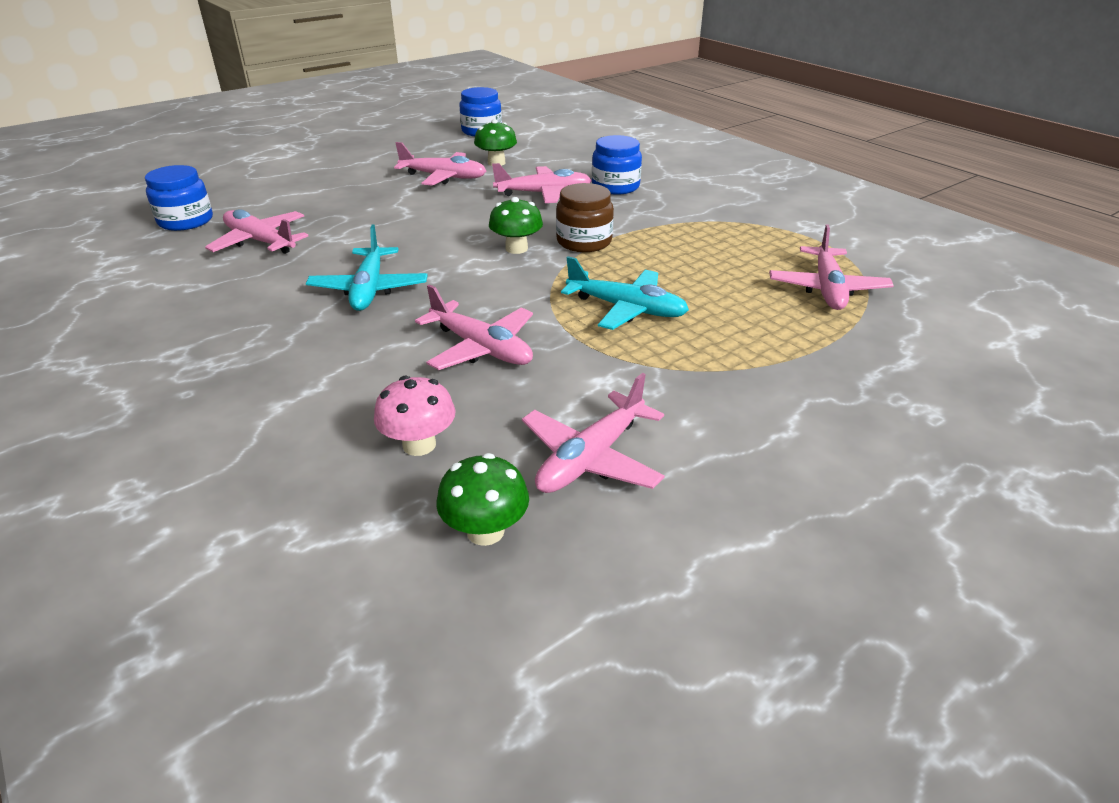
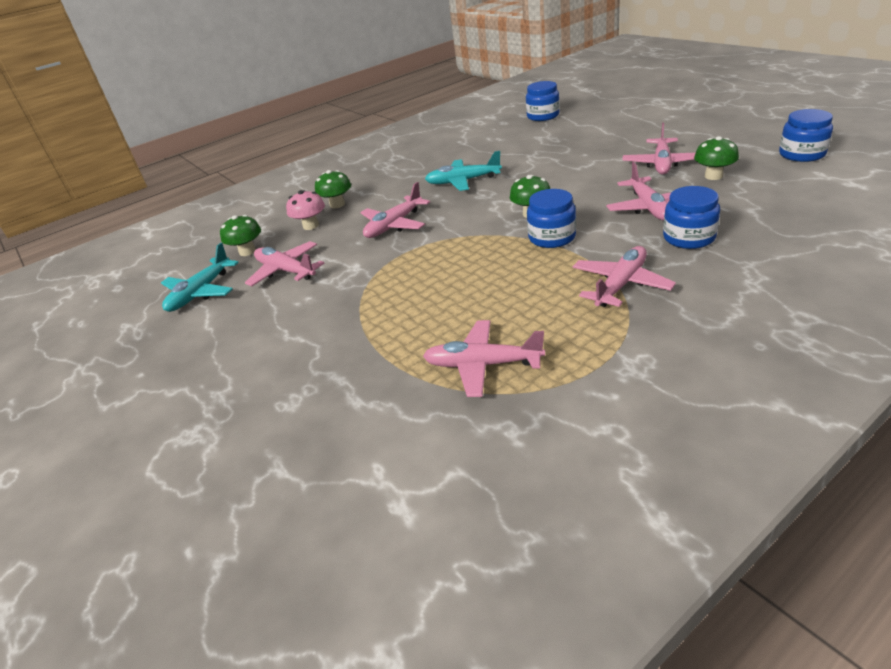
camera: 95 degrees right, 0 degrees up
(260, 241) = (520, 140): pink plane -> pink plane (621, 284)
(344, 416) = (337, 204): none -> green mushroom
(584, 241) = (552, 237): brown jar -> blue jar
(626, 309) = (441, 266): turquoise plane -> turquoise plane (200, 292)

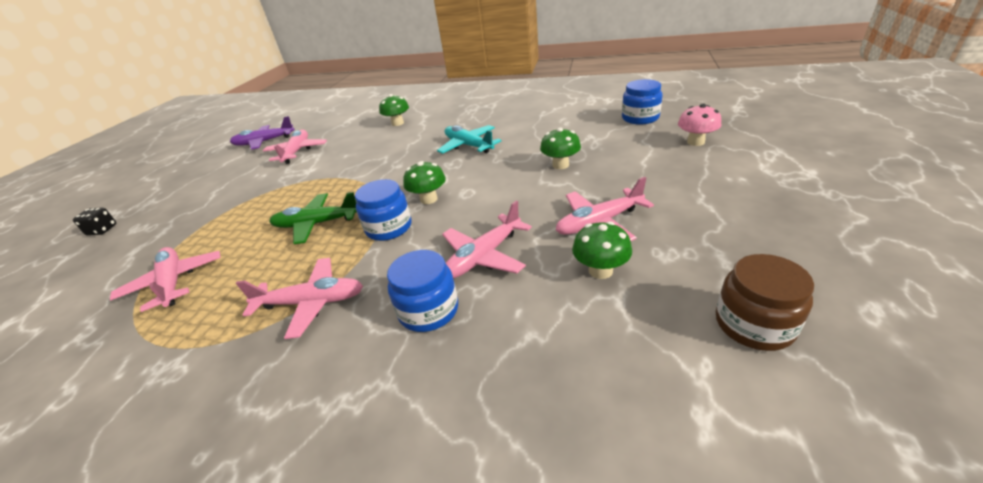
camera: 50 degrees right, 0 degrees up
(200, 292) = (264, 142): turquoise plane -> purple plane
(241, 437) = (102, 230): none -> black dice
(247, 251) = (318, 130): green mushroom -> green mushroom (560, 165)
(311, 226) = (362, 130): pink mushroom -> pink mushroom (695, 142)
(394, 225) = (377, 155): pink plane -> none
(488, 272) = (317, 224): none -> green plane
(802, 154) = (754, 324): blue jar -> brown jar

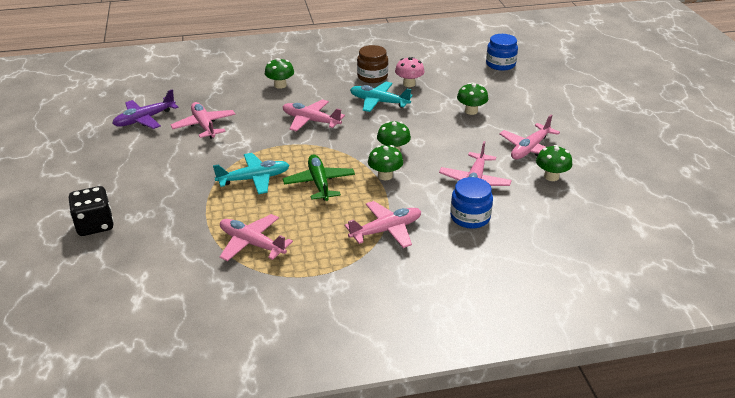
camera: 30 degrees left, 0 degrees up
(102, 230) = (95, 225): black dice -> black dice, size x1.69
(269, 208) = (254, 179): none -> turquoise plane
(317, 224) = (319, 183): green plane -> green plane turned 105 degrees clockwise
(385, 157) = (310, 121): none -> pink plane
(389, 228) = (385, 176): blue jar -> green mushroom
(695, 142) = (553, 82): pink mushroom -> pink mushroom (409, 84)
(754, 324) = (640, 187): brown jar -> brown jar (372, 77)

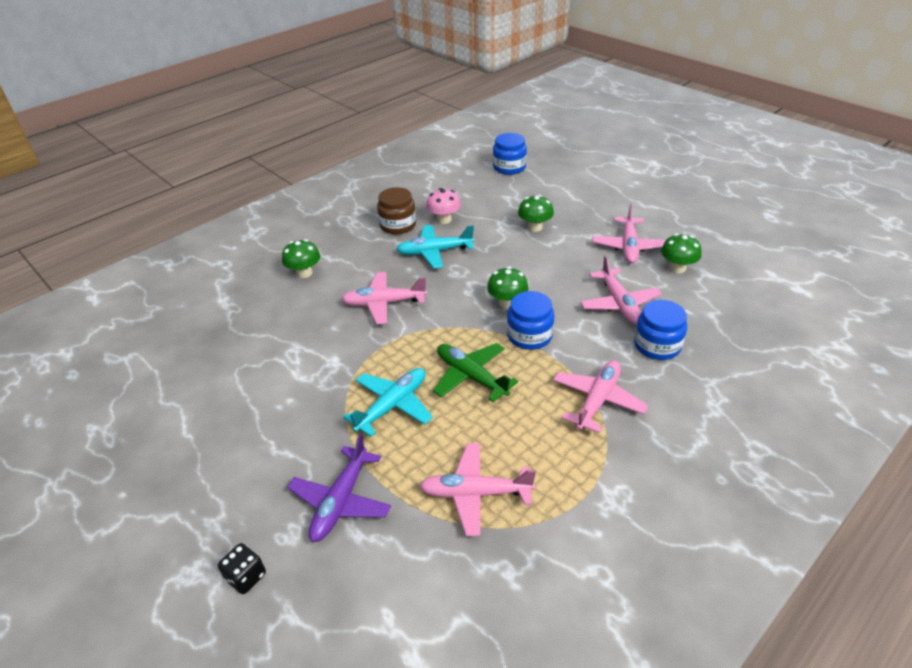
camera: 30 degrees left, 5 degrees up
(95, 225) = (246, 576): black dice -> black dice, size x0.59
(144, 119) = (170, 386): purple plane -> purple plane (340, 501)
(204, 126) = (260, 362): pink plane -> none
(385, 176) = (529, 336): green mushroom -> blue jar

